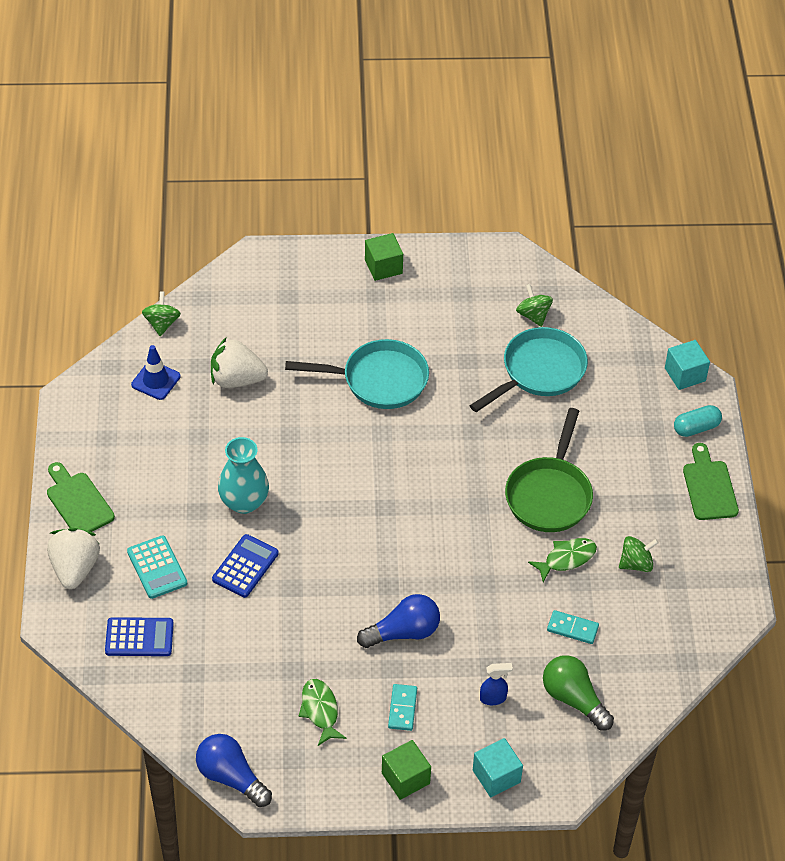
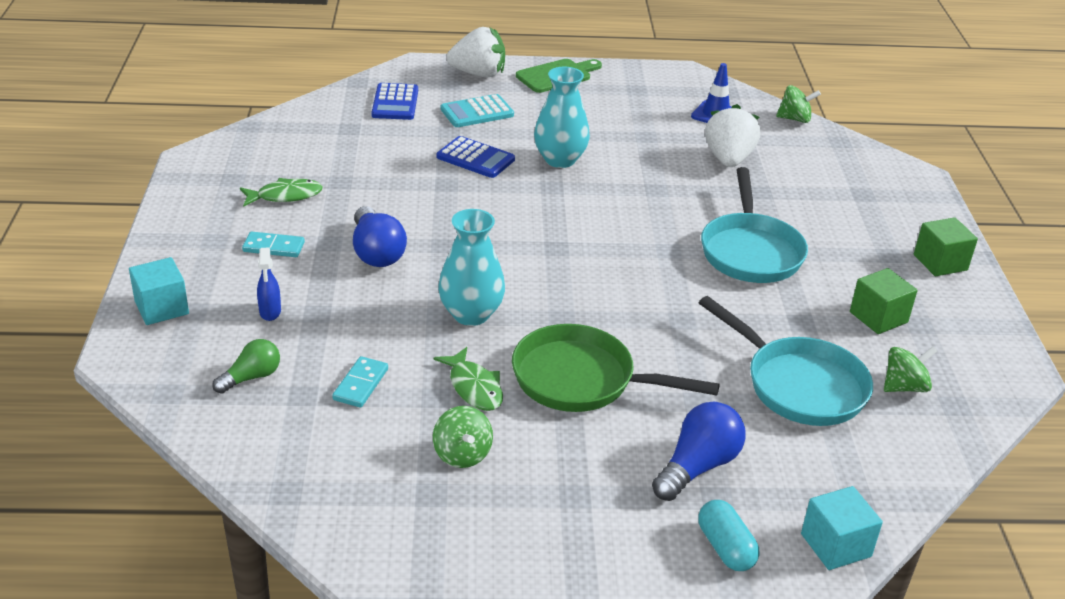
camera: 90 degrees right, 15 degrees down
(231, 777) = (222, 145): blue light bulb -> blue light bulb (697, 466)
(405, 778) = (183, 245): green cube -> green cube (878, 317)
(481, 563) = (471, 314): none -> turquoise vase
(574, 699) = (251, 377): green light bulb -> green light bulb, size x0.64
(709, 487) = (606, 551): green cutting board -> none

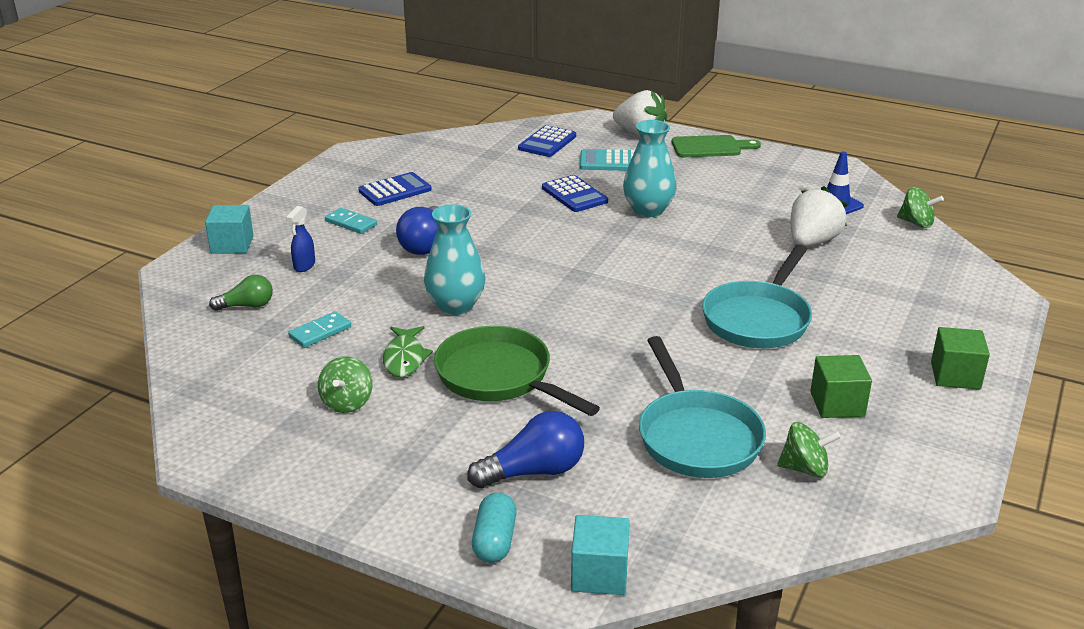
camera: 30 degrees right, 5 degrees down
(285, 196) = (395, 190): green fish -> blue calculator

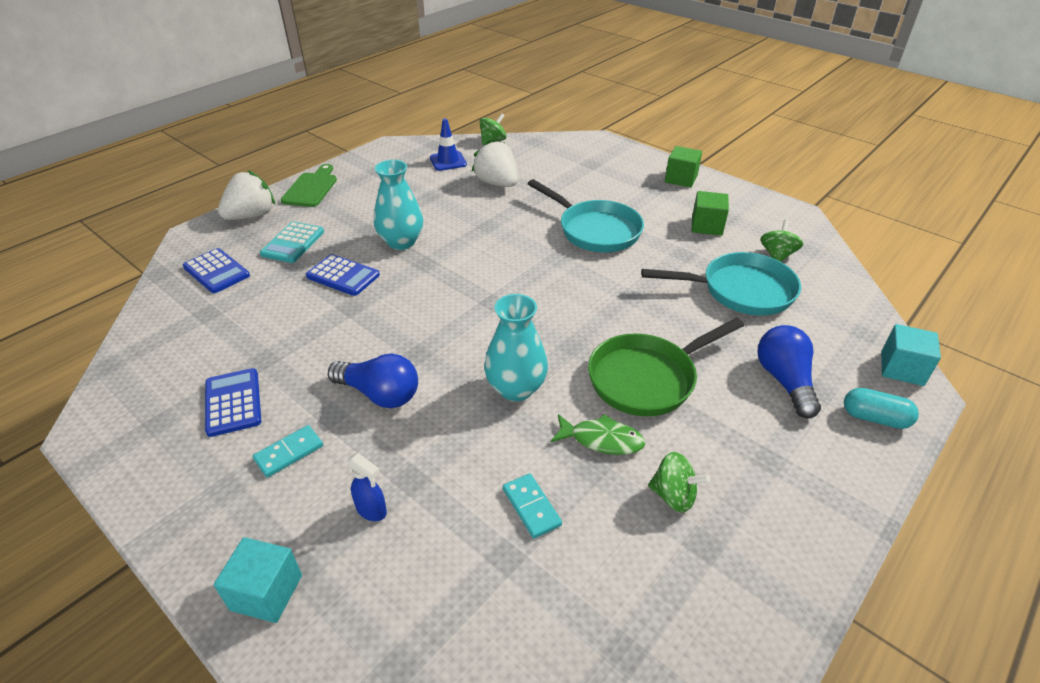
camera: 75 degrees left, 10 degrees up
(247, 306) = (444, 581): green light bulb -> none
(574, 195) = (343, 276): blue calculator -> blue calculator turned 45 degrees clockwise

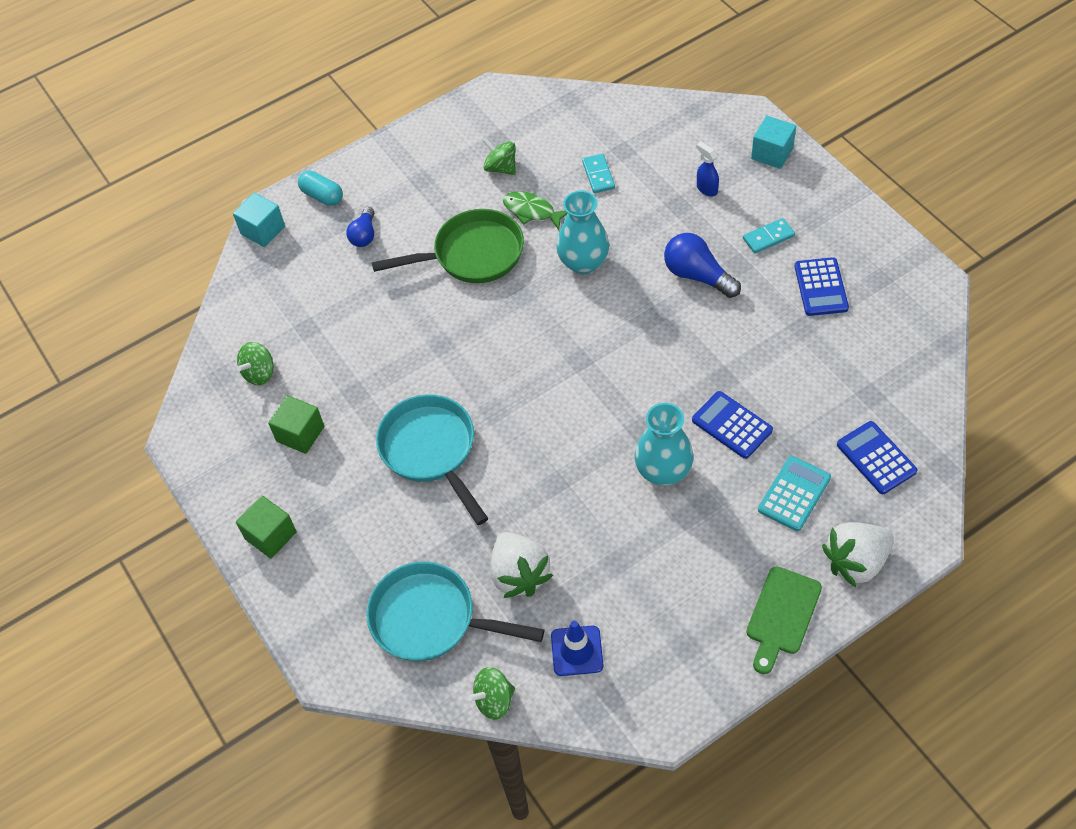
camera: 160 degrees left, 15 degrees up
(741, 291) = (331, 332): turquoise pan -> turquoise pan (430, 619)
(784, 381) = (364, 235): blue light bulb -> blue light bulb, size x0.64

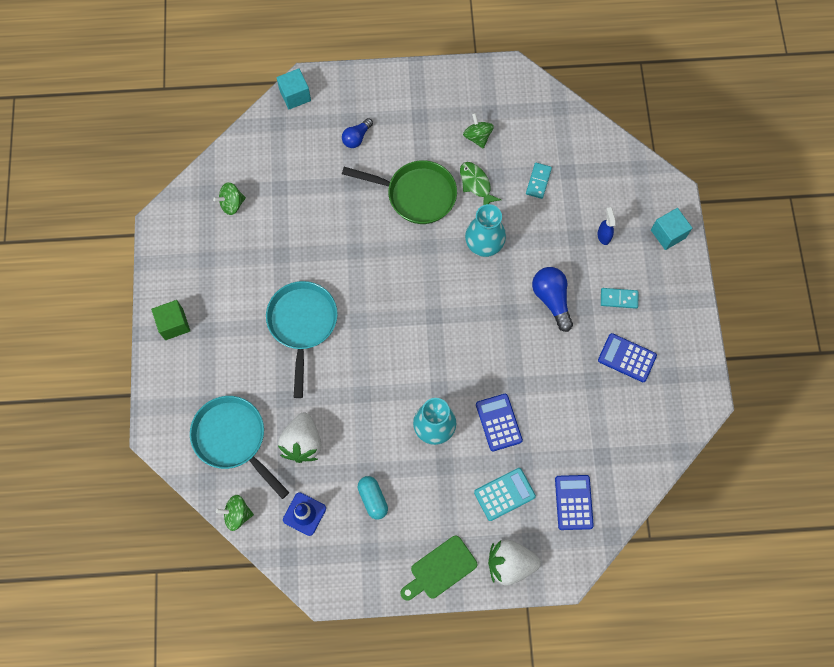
camera: 25 degrees right, 15 degrees up
(300, 434) = (231, 263): green cube -> none
(322, 196) = (348, 90): turquoise capsule -> turquoise capsule (373, 499)
(821, 287) = (627, 358): blue calculator -> blue calculator turned 90 degrees clockwise

